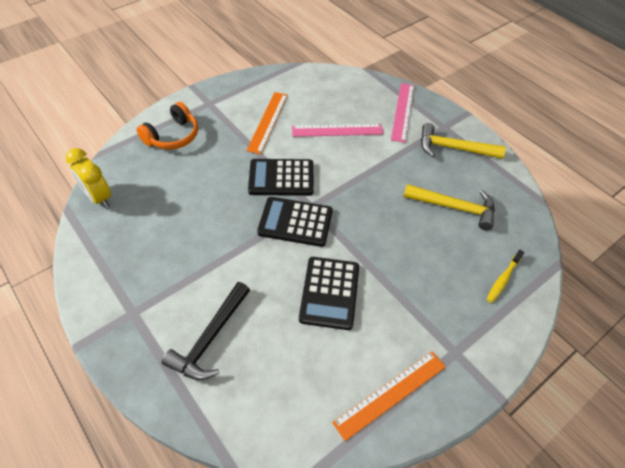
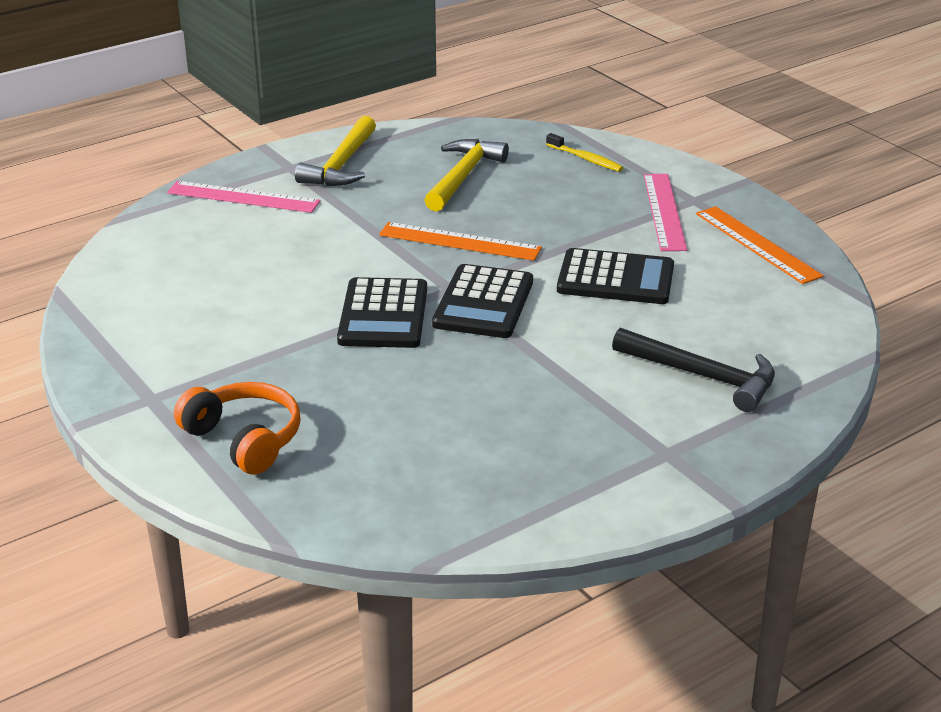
camera: 85 degrees left, 20 degrees down
(99, 197) = (408, 521): yellow clock -> none
(268, 122) = (231, 327): orange ruler -> orange ruler (459, 241)
(337, 130) = (274, 258): pink ruler -> pink ruler (664, 211)

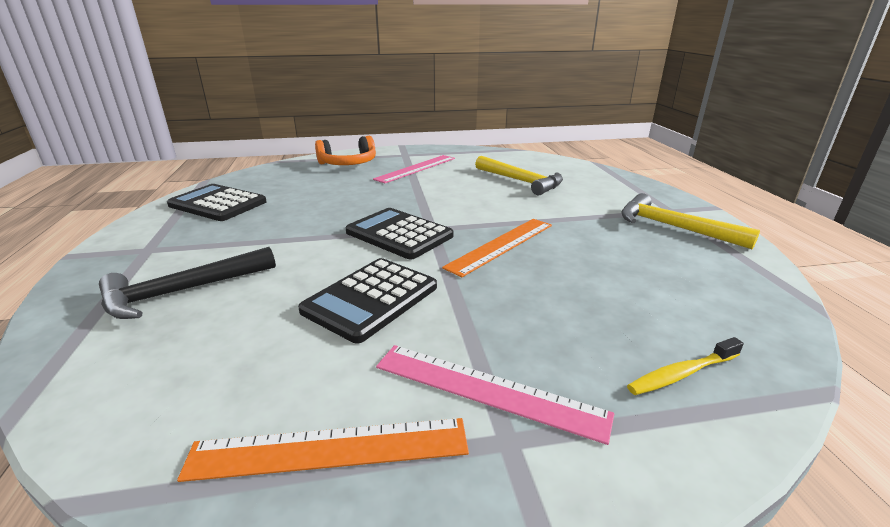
camera: 115 degrees right, 5 degrees down
(243, 197) = (618, 191): pink ruler -> pink ruler (416, 168)
(383, 315) = (421, 204): black calculator -> black calculator (218, 204)
(463, 177) = (637, 274): yellow hammer -> yellow hammer (520, 181)

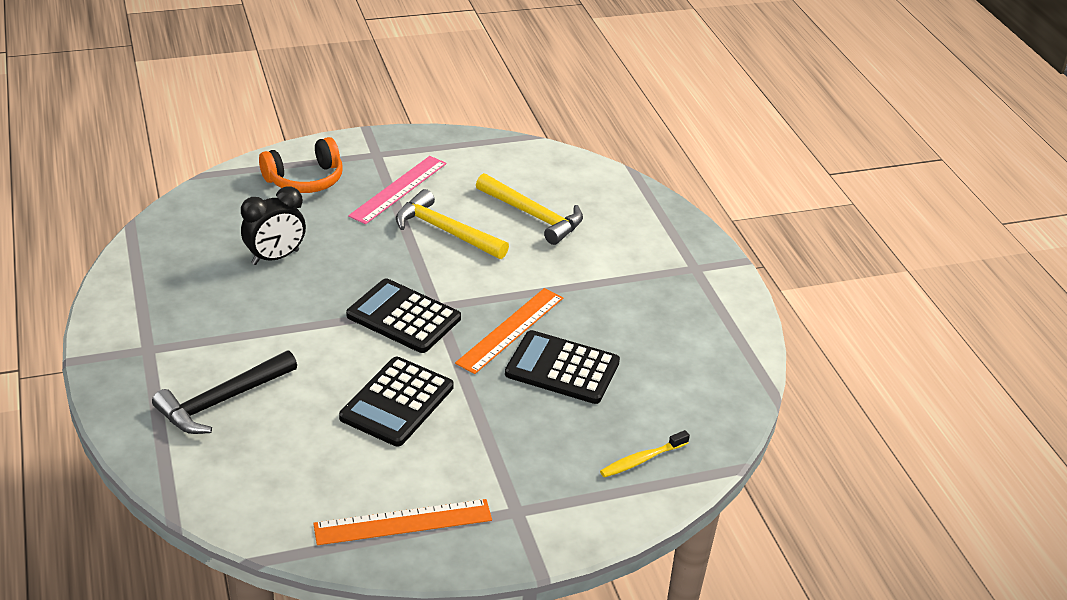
camera: 10 degrees left, 10 degrees up
(218, 204) = (177, 271): black calculator -> black calculator (562, 368)
(303, 198) = (275, 257): none -> black clock
(488, 389) = (502, 478): pink ruler -> none
(673, 227) = (689, 297): yellow hammer -> yellow hammer (445, 231)

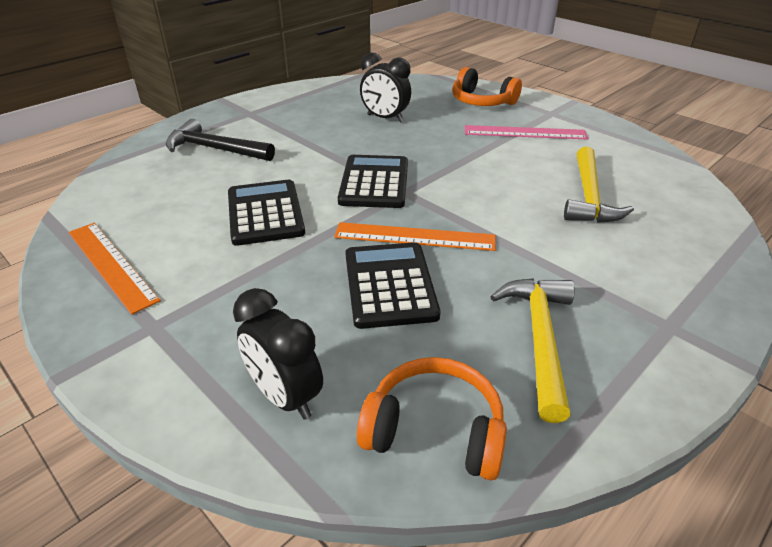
camera: 65 degrees right, 0 degrees up
(397, 402) = (265, 213): black calculator -> black calculator turned 75 degrees clockwise
(445, 231) = (504, 165): yellow hammer -> yellow hammer (540, 339)
(641, 460) = (285, 396): yellow toothbrush -> black clock
(711, 405) = (434, 431): none -> orange headphones

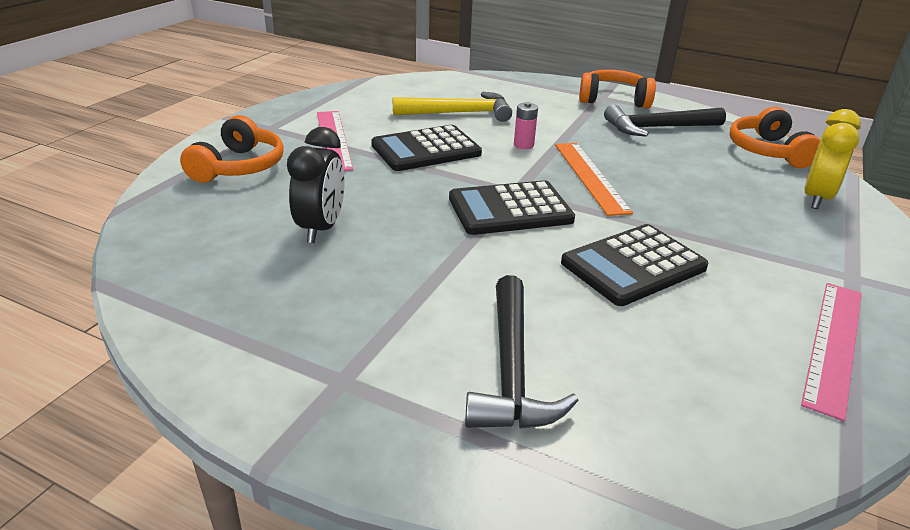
camera: 110 degrees left, 5 degrees down
(112, 264) = (833, 344): orange ruler -> pink ruler
(285, 396) = (816, 198): black clock -> yellow clock
(389, 285) = (666, 179): black calculator -> black calculator (426, 150)
(498, 217) = (523, 145): none -> pink battery
(540, 339) = (658, 128): yellow hammer -> black hammer
(657, 334) = (613, 100): none -> orange headphones

